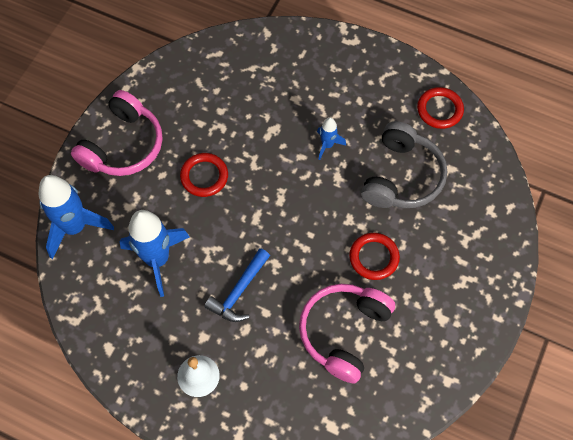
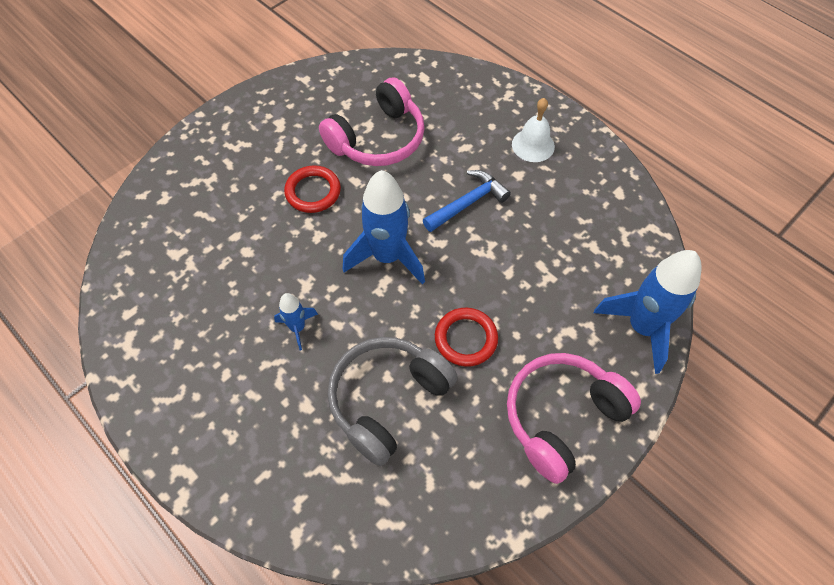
camera: 160 degrees left, 5 degrees down
(157, 259) = (548, 261): blue rocket -> blue rocket (387, 257)
(402, 176) = (233, 262): grey headphones -> grey headphones (387, 400)
(439, 110) = (136, 326): red ring -> none

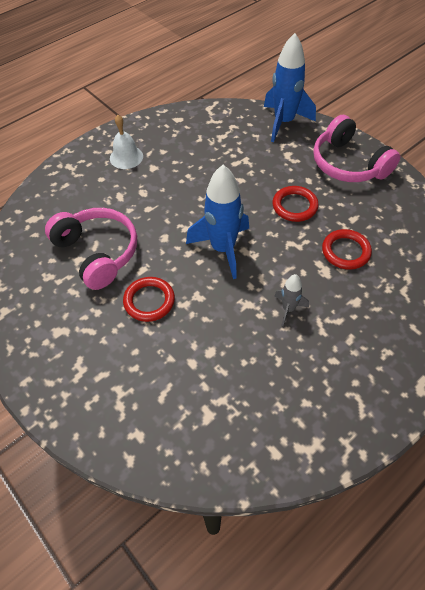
camera: 85 degrees left, 5 degrees down
(297, 328) = (288, 309): blue rocket -> grey rocket
(387, 400) = (345, 251): grey headphones -> red ring
(468, 203) = (176, 198): blue hammer -> none

